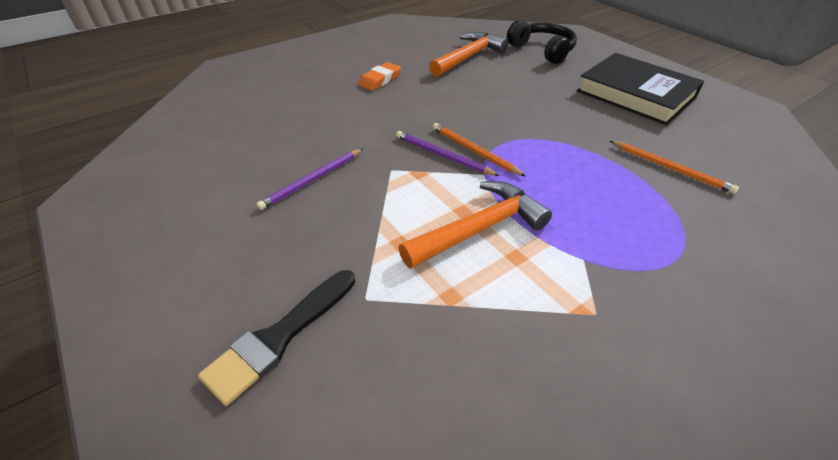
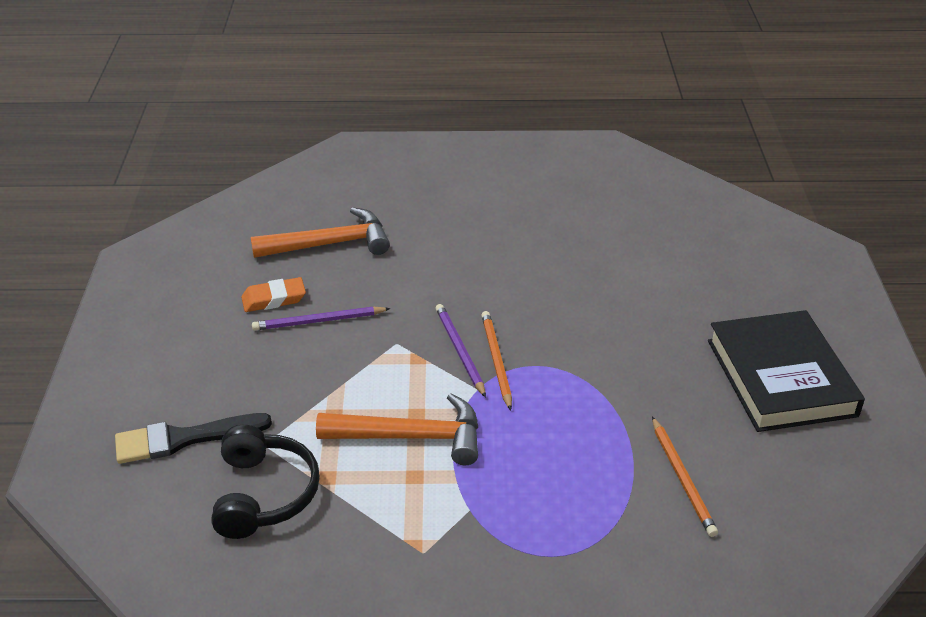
camera: 35 degrees right, 5 degrees down
(380, 80) = (494, 230): orange eraser -> orange eraser (274, 299)
(468, 57) = (633, 238): orange hammer -> orange hammer (330, 244)
(542, 50) = (745, 265): black headphones -> black headphones (264, 494)

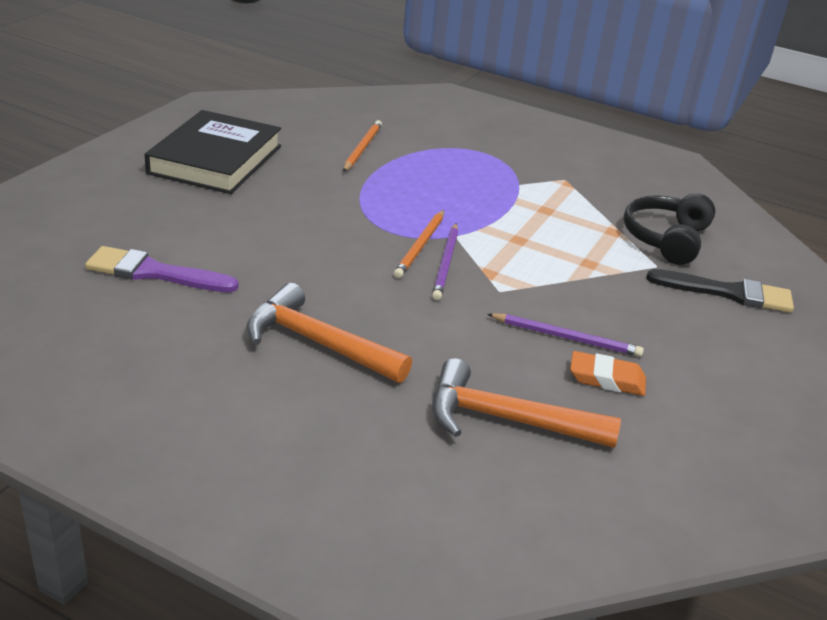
camera: 155 degrees left, 5 degrees down
(411, 437) = (533, 228): orange hammer -> orange hammer (318, 343)
(651, 244) = (154, 273): none -> purple brush

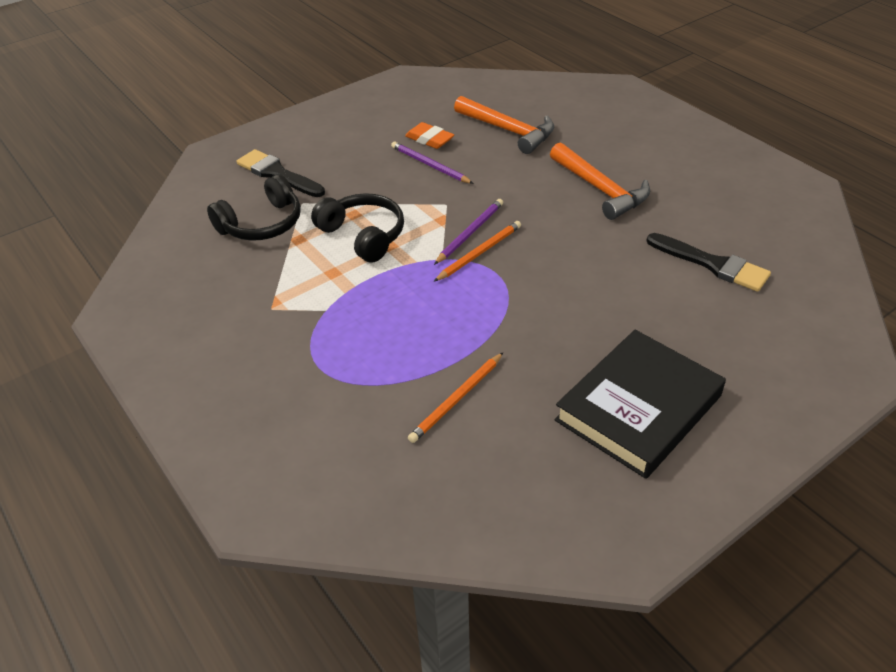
camera: 150 degrees left, 10 degrees up
(154, 273) = (712, 264): purple brush -> black brush
(554, 244) = (363, 235): none -> black headphones

